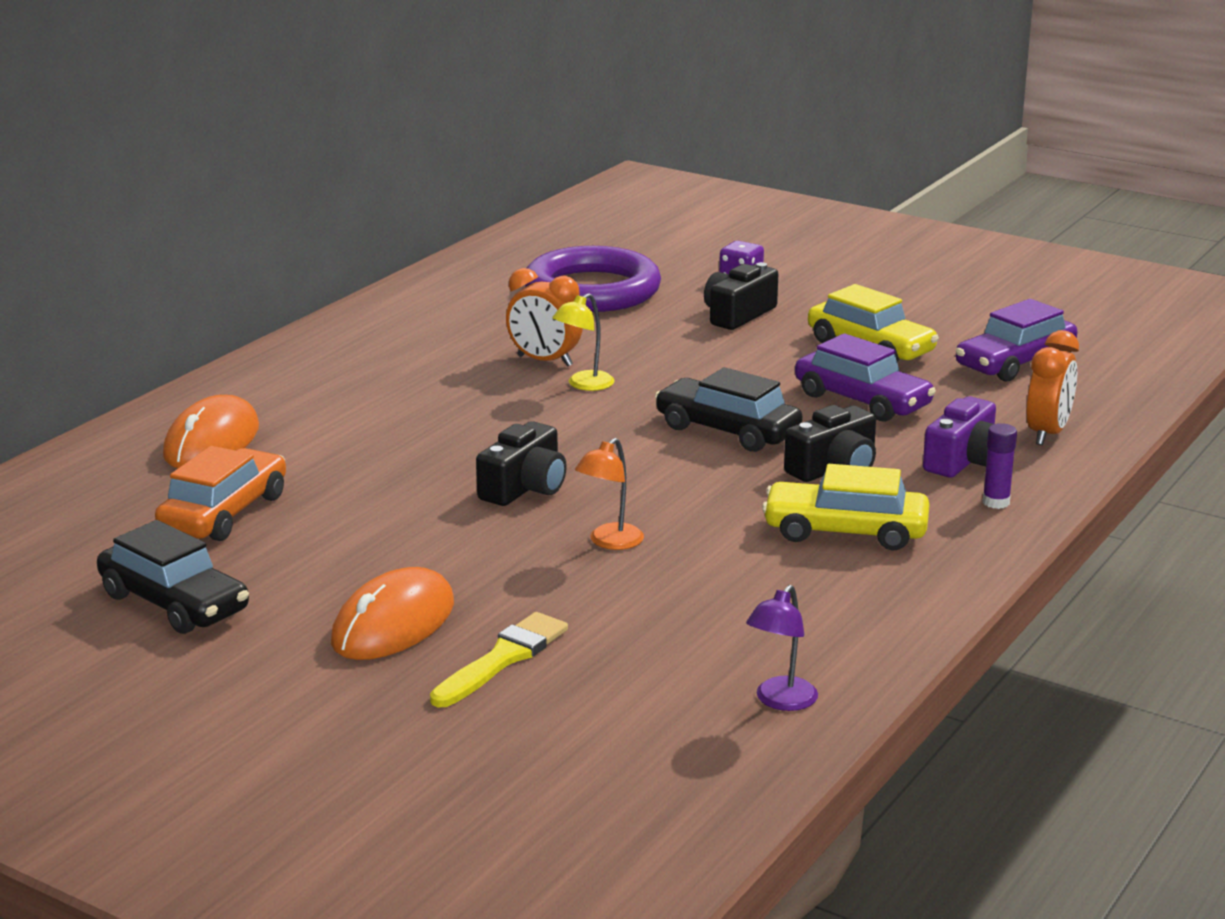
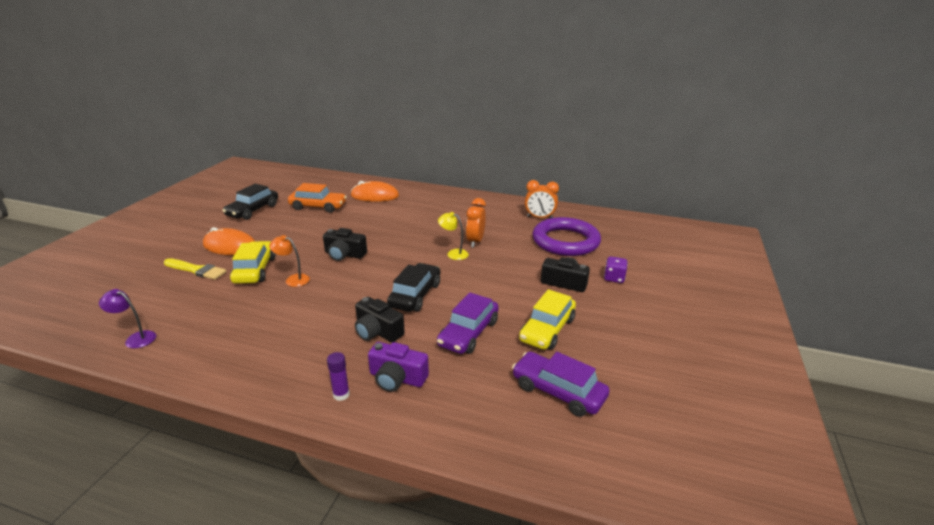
camera: 75 degrees right, 5 degrees up
(845, 531) = (303, 341): yellow car -> yellow car (255, 270)
(1047, 433) = (447, 413): orange clock -> orange clock (539, 217)

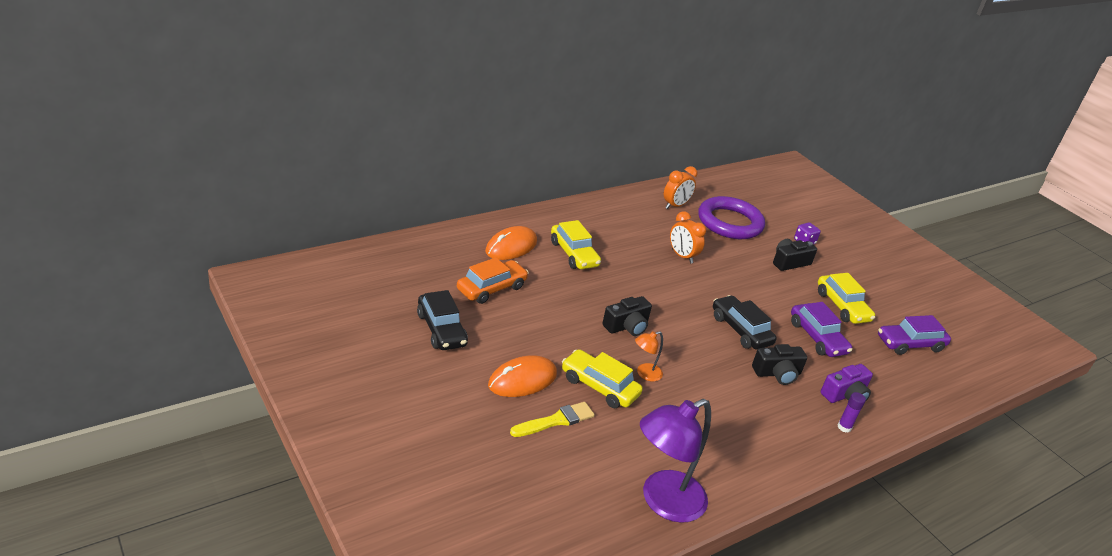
camera: 55 degrees left, 5 degrees up
(136, 338) = (663, 502): purple lamp -> purple lamp, size x2.16
(402, 212) = (574, 254): none -> yellow car
(453, 253) = (691, 277): yellow lamp -> none

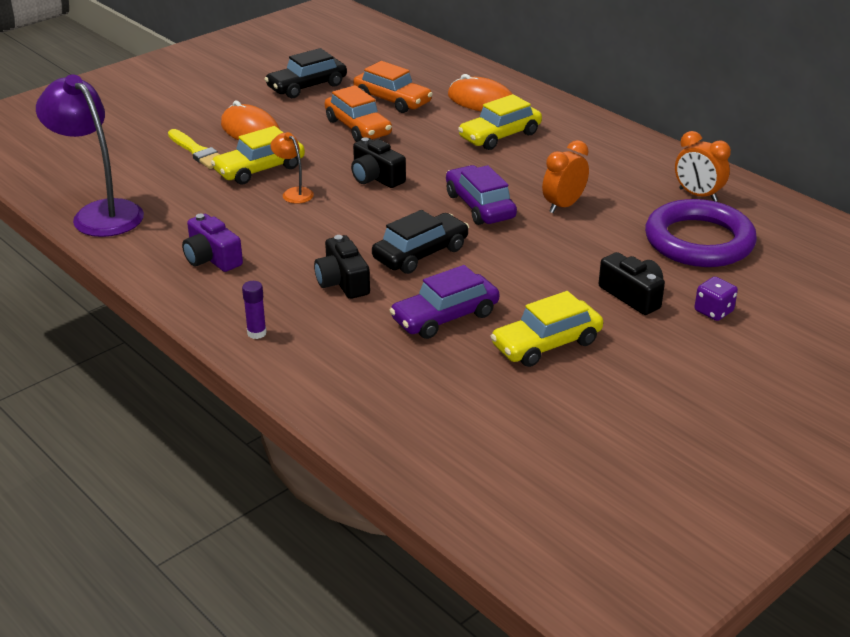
camera: 85 degrees right, 0 degrees up
(537, 317) = (358, 128): none -> orange car
(599, 386) = (259, 169): yellow car -> yellow car turned 150 degrees counterclockwise
(845, 395) = (324, 337): purple camera -> purple camera (212, 258)
(910, 344) = (489, 411): purple car -> purple car (480, 206)

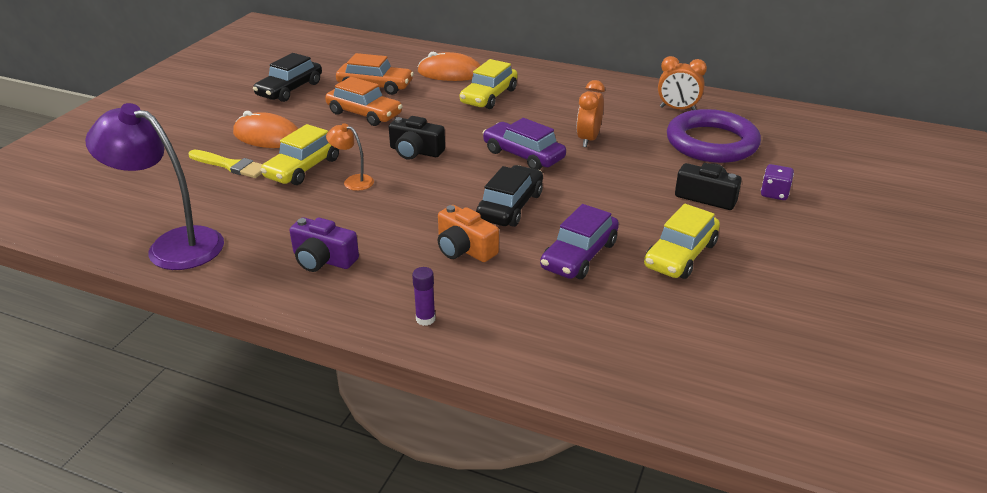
camera: 25 degrees left, 0 degrees up
(342, 282) = (464, 249): black camera -> orange camera

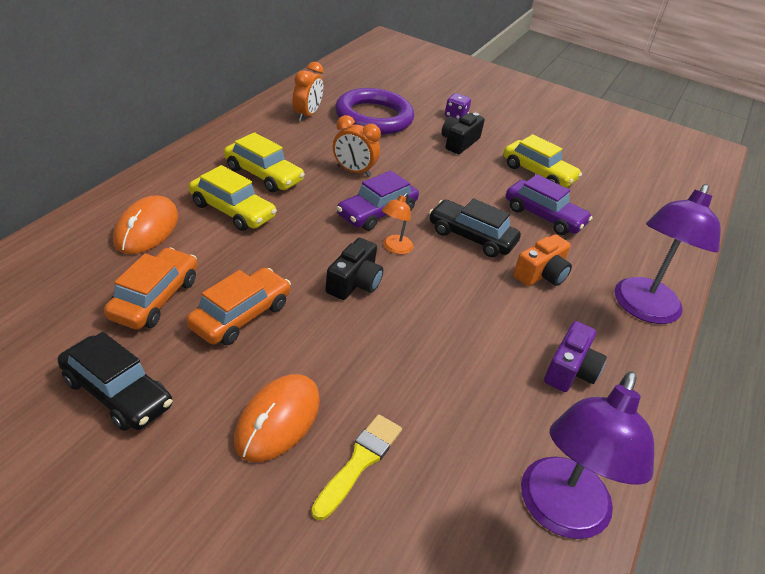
camera: 90 degrees left, 5 degrees up
(303, 168) = (378, 381): yellow car -> yellow car (263, 175)
(353, 181) = (416, 338): orange lamp -> orange lamp (394, 248)
(425, 319) = (643, 309): purple glue stick -> purple lamp

